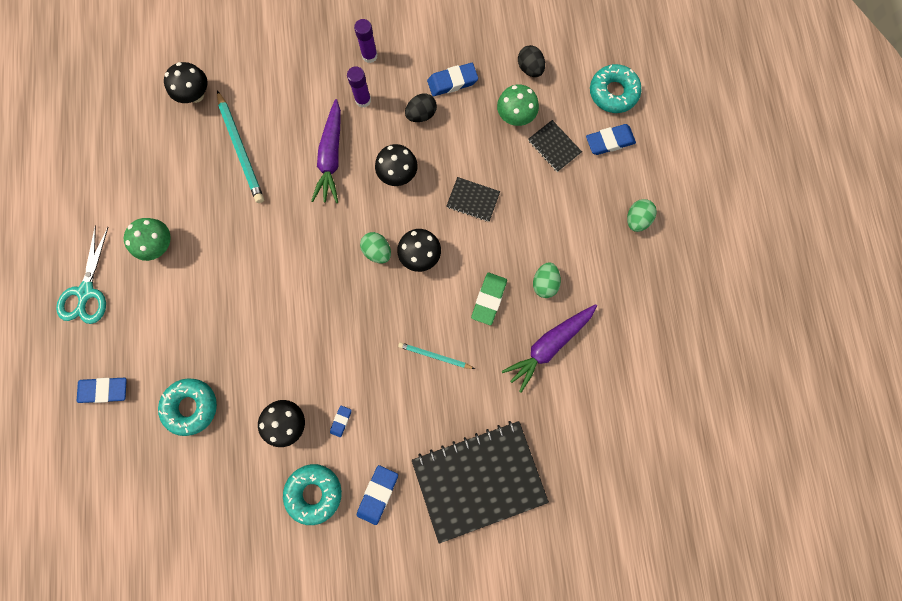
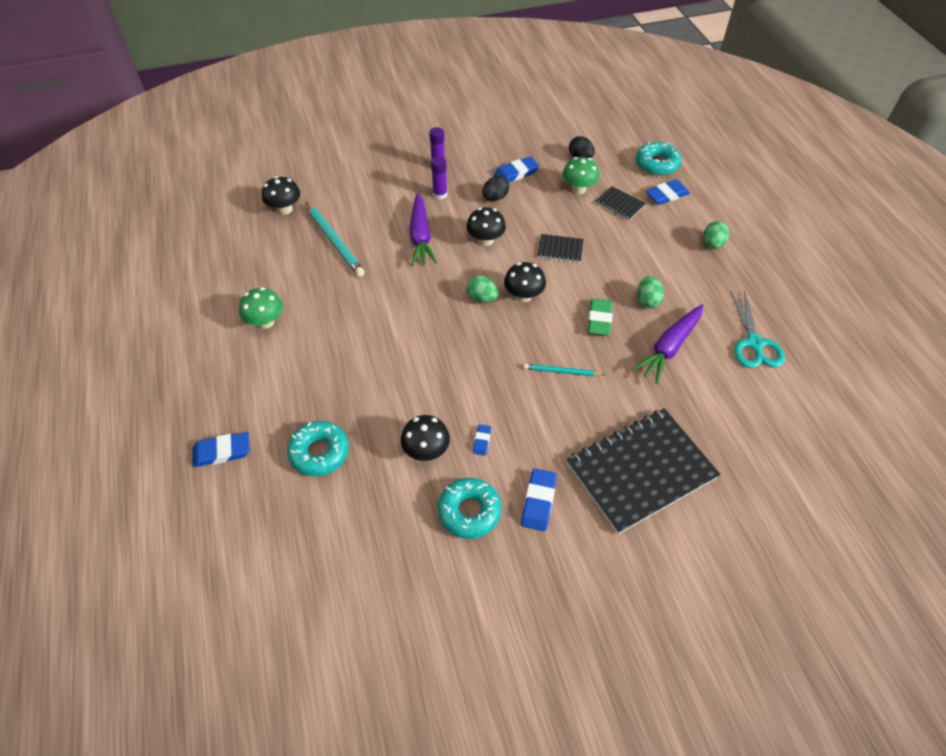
camera: 10 degrees left, 25 degrees down
(86, 292) = (194, 370): turquoise scissors -> turquoise scissors (754, 343)

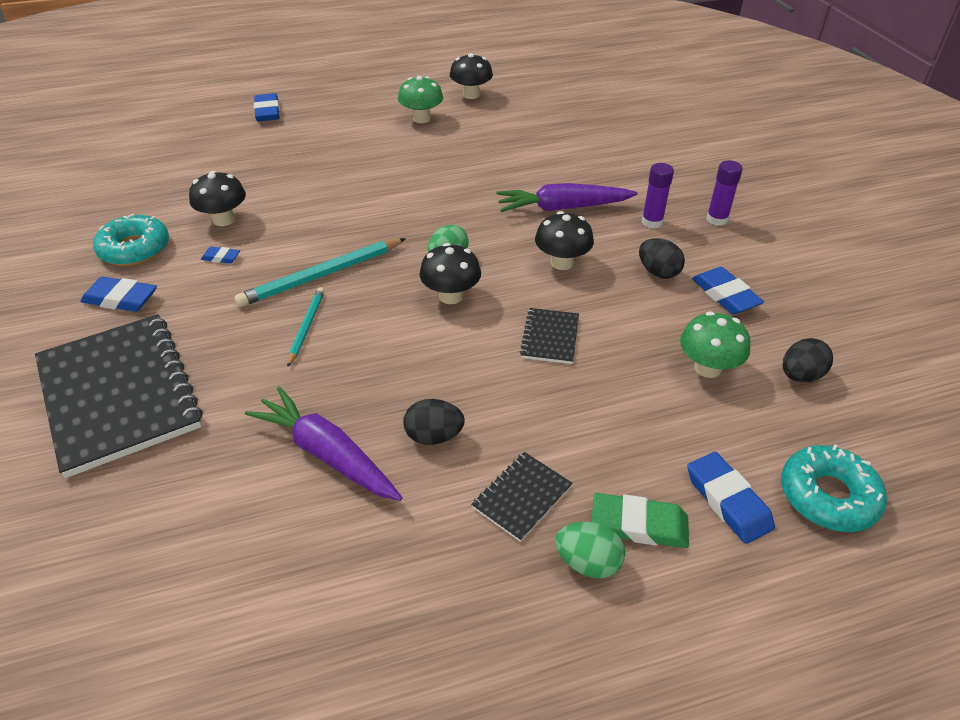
camera: 90 degrees right, 10 degrees down
(285, 209) = (596, 115): black mushroom -> black mushroom (471, 95)
(319, 452) = (247, 158): turquoise donut -> none
(334, 241) = (546, 149): turquoise pencil -> turquoise pencil (322, 275)
(599, 319) = (397, 372): green eraser -> green eraser (639, 525)
(620, 204) = (679, 422): black notebook -> black notebook (522, 497)
(647, 300) = (434, 436): green egg -> black egg
(754, 343) = (312, 588): turquoise scissors -> none

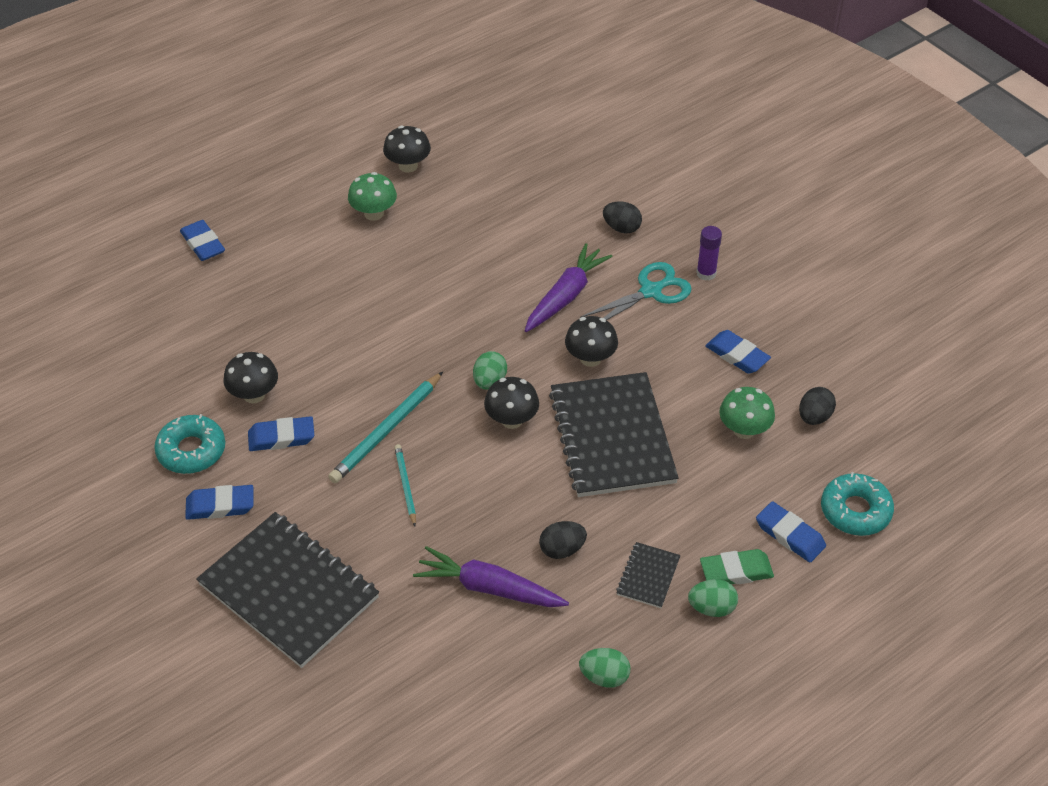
camera: 20 degrees left, 5 degrees up
(221, 257) = (281, 437): blue eraser -> blue eraser, size x1.82
(403, 609) = (604, 677): none -> green egg
(550, 337) = (612, 437): black notebook -> black notebook, size x2.29
(563, 208) = (566, 296): purple carrot -> purple carrot turned 150 degrees clockwise
(652, 222) = (651, 291): purple glue stick -> turquoise scissors
(658, 272) = (675, 346): black egg -> black egg (621, 228)

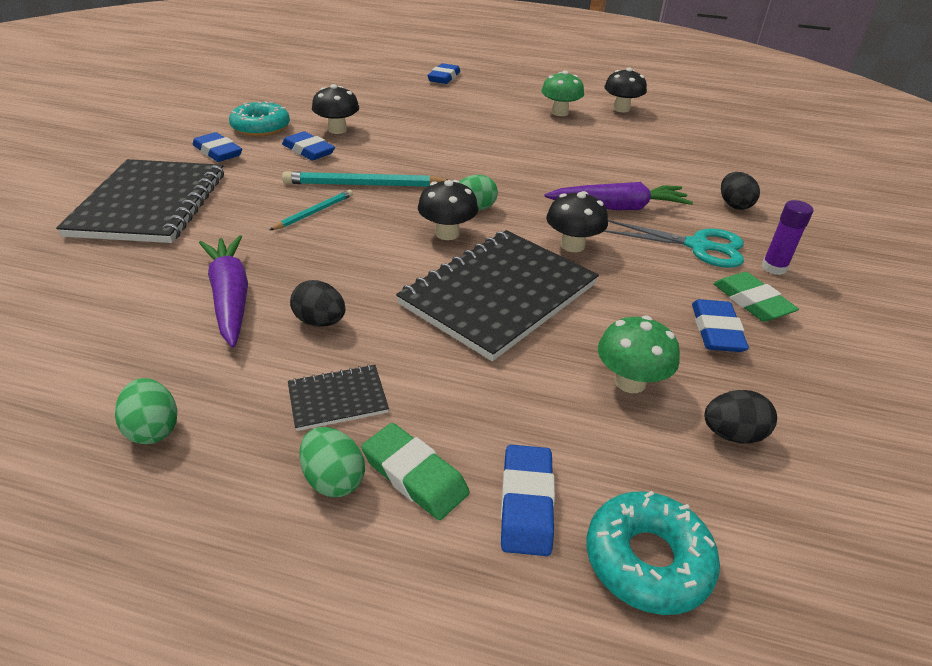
camera: 50 degrees right, 10 degrees down
(727, 315) = (751, 302): none -> green eraser

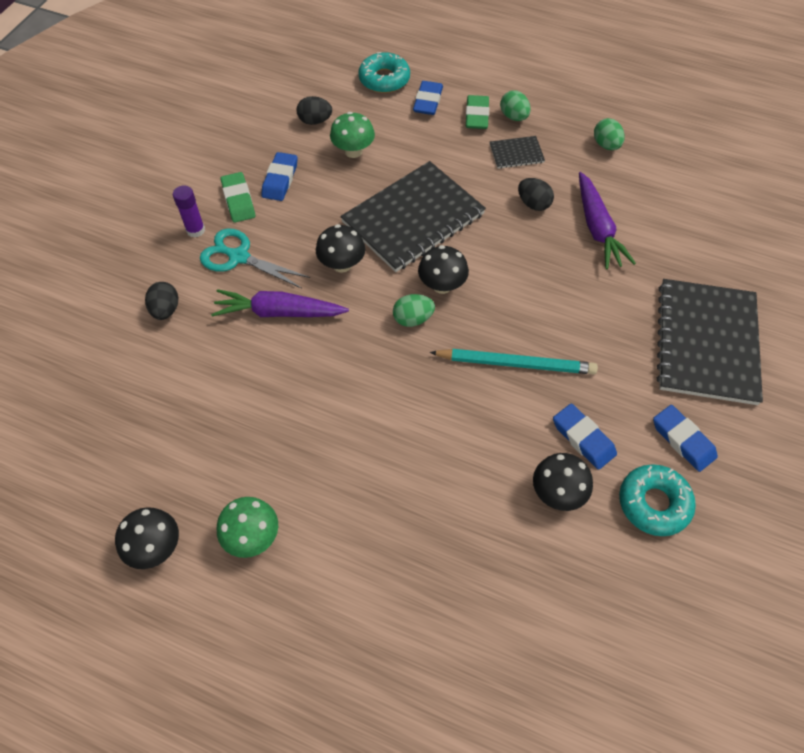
camera: 170 degrees left, 20 degrees up
(314, 212) = (557, 321): turquoise pencil -> none
(414, 475) = (477, 115): green eraser -> green eraser turned 45 degrees clockwise
(444, 77) = (400, 698): blue eraser -> none

